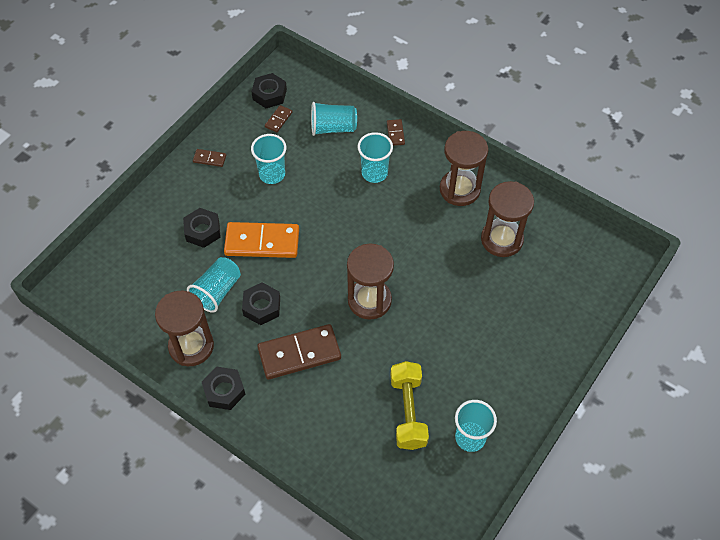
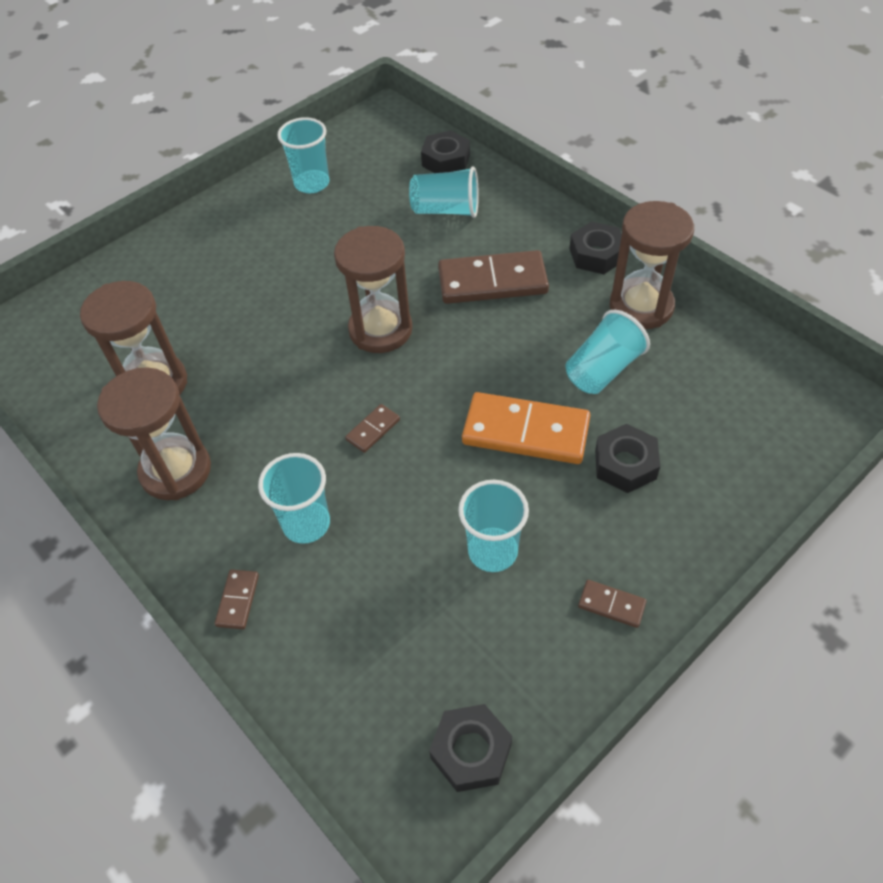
camera: 165 degrees left, 5 degrees down
(262, 307) = (537, 341): black nut -> black nut (446, 160)
(278, 120) = (461, 676): brown domino -> brown domino (373, 430)
(333, 128) = (354, 635): turquoise cup -> turquoise cup (446, 210)
(408, 411) = (373, 212): yellow dumbbell -> none

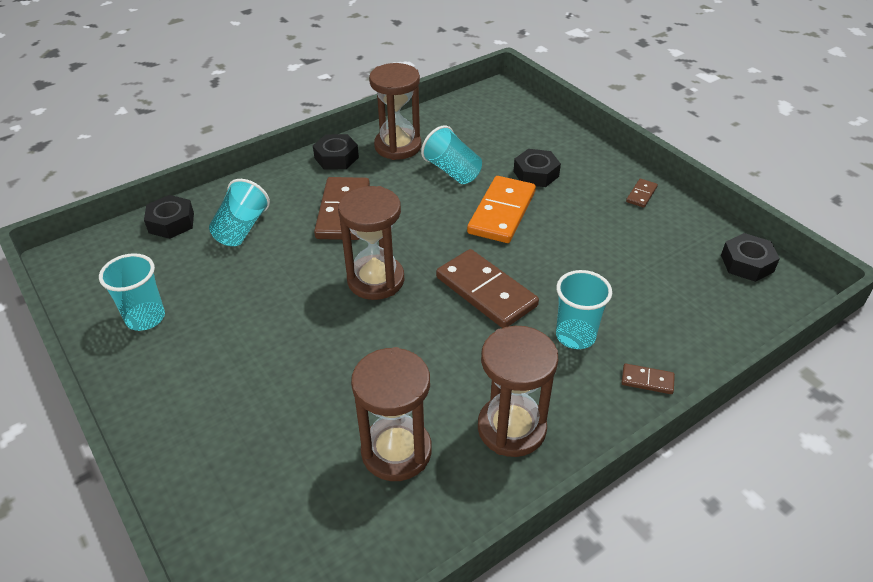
camera: 85 degrees left, 10 degrees down
(373, 430) = (486, 291): brown domino -> brown domino, size x2.21
(492, 551) = (602, 239): turquoise cup -> none

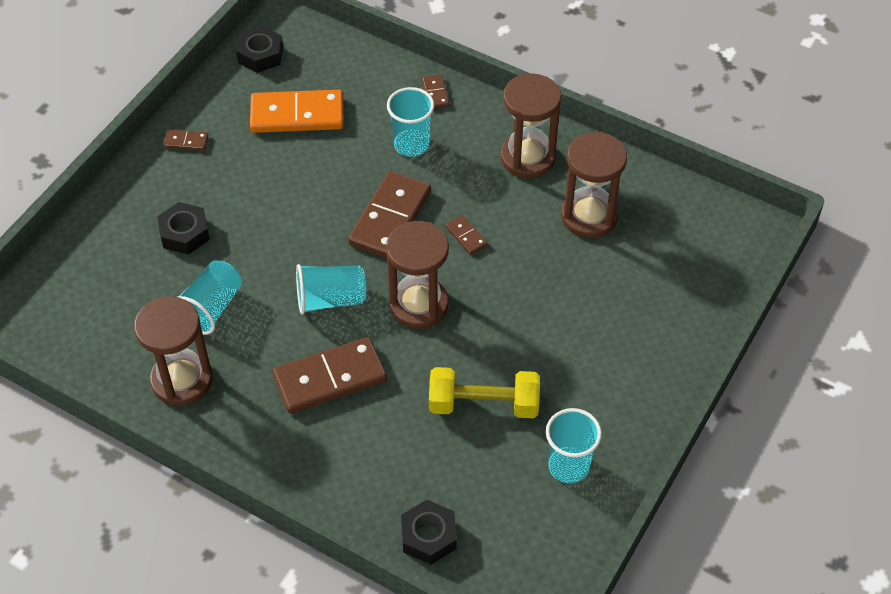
camera: 115 degrees left, 10 degrees up
(241, 229) = (404, 459): turquoise cup -> turquoise cup (330, 299)
(247, 287) = (483, 404): none -> yellow dumbbell
(336, 158) = (232, 433): black nut -> none
(432, 337) = (466, 236): none -> brown domino
(501, 212) = (267, 242): orange domino -> orange domino (297, 115)

